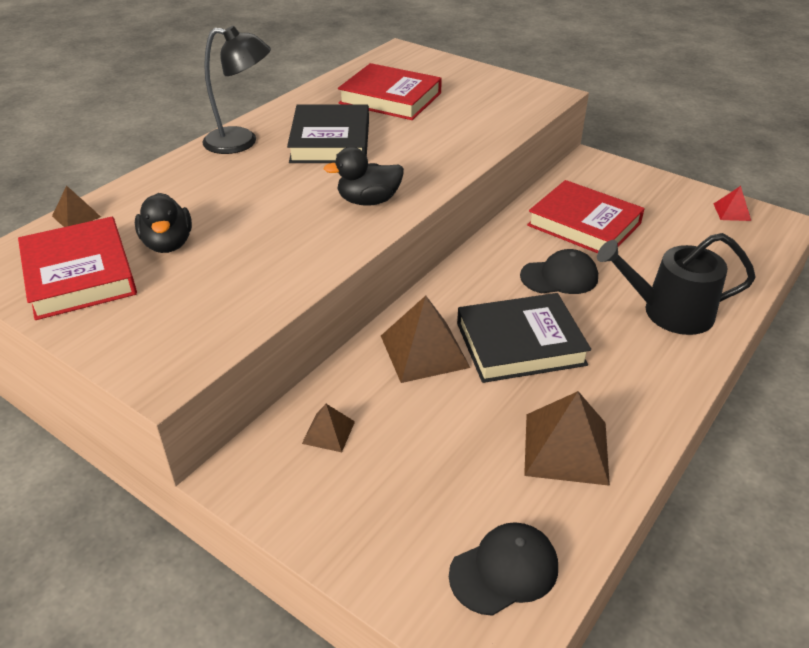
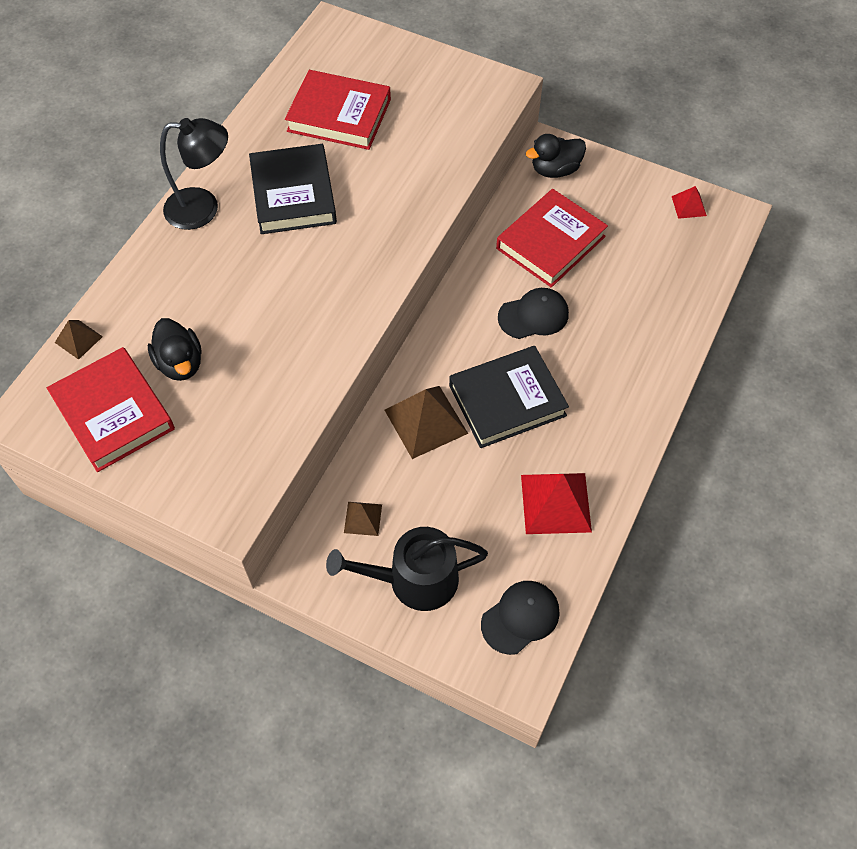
camera: 10 degrees left, 20 degrees up
(368, 201) = (351, 278): black duck -> black duck (555, 170)
(566, 448) = (555, 503): brown pyramid -> red pyramid
(584, 224) = (550, 242): red book -> red book turned 75 degrees counterclockwise
(669, 312) = (633, 344): black watering can -> black watering can (414, 580)

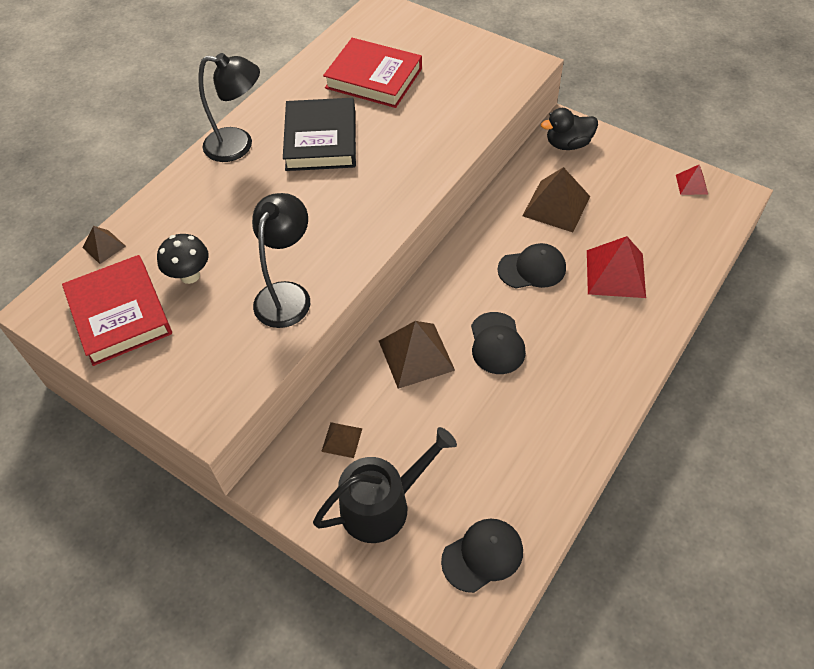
camera: 10 degrees right, 5 degrees down
(180, 363) = (190, 276): black duck -> black mushroom
(288, 374) = (287, 294): none -> black lamp
(414, 580) = (382, 505): black watering can -> black watering can turned 150 degrees clockwise
(507, 400) = (497, 343): black book -> black cap
(550, 242) = (556, 206): red book -> brown pyramid
(555, 503) = (532, 445): red pyramid -> red pyramid (615, 273)

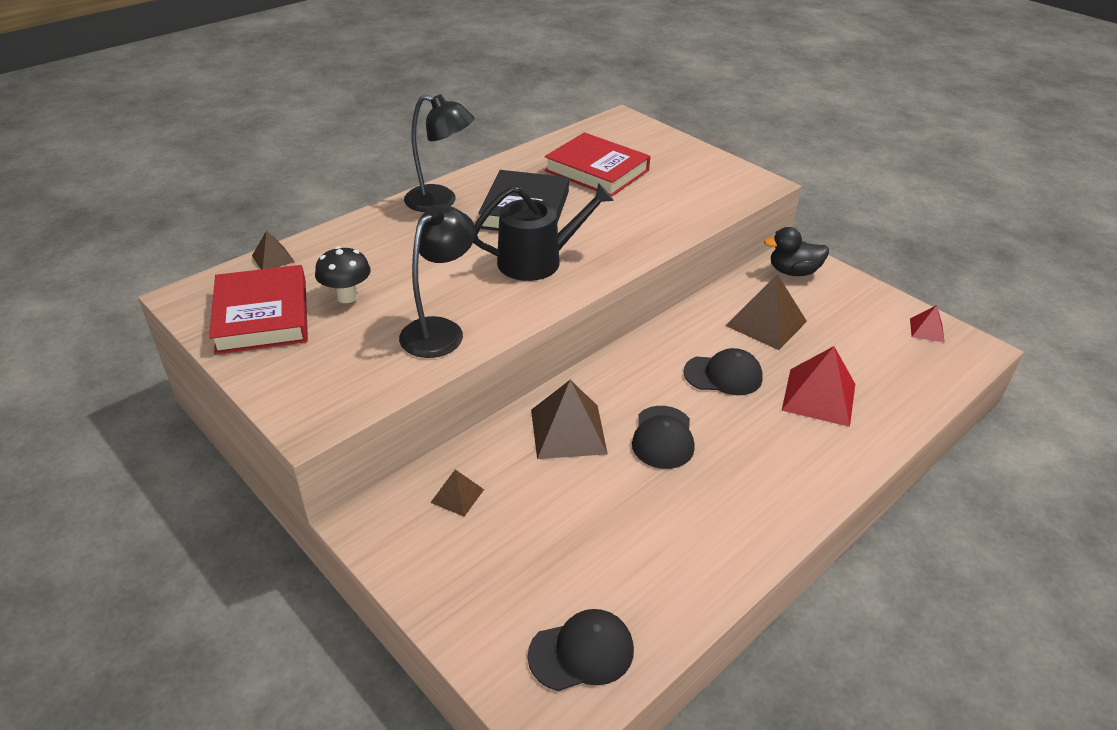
camera: 10 degrees right, 15 degrees down
(382, 505) = (480, 571): black watering can -> black watering can (537, 261)

